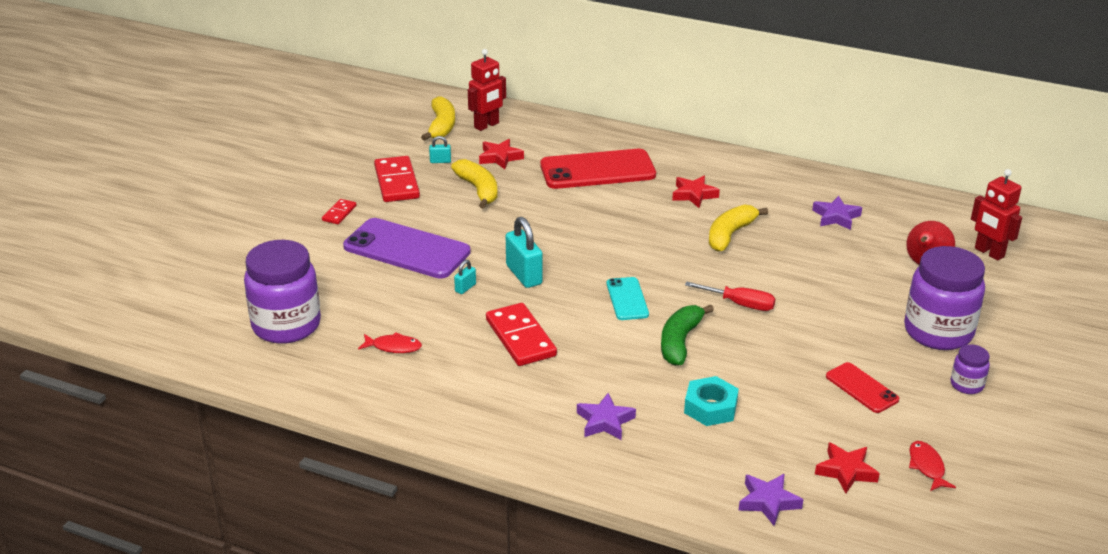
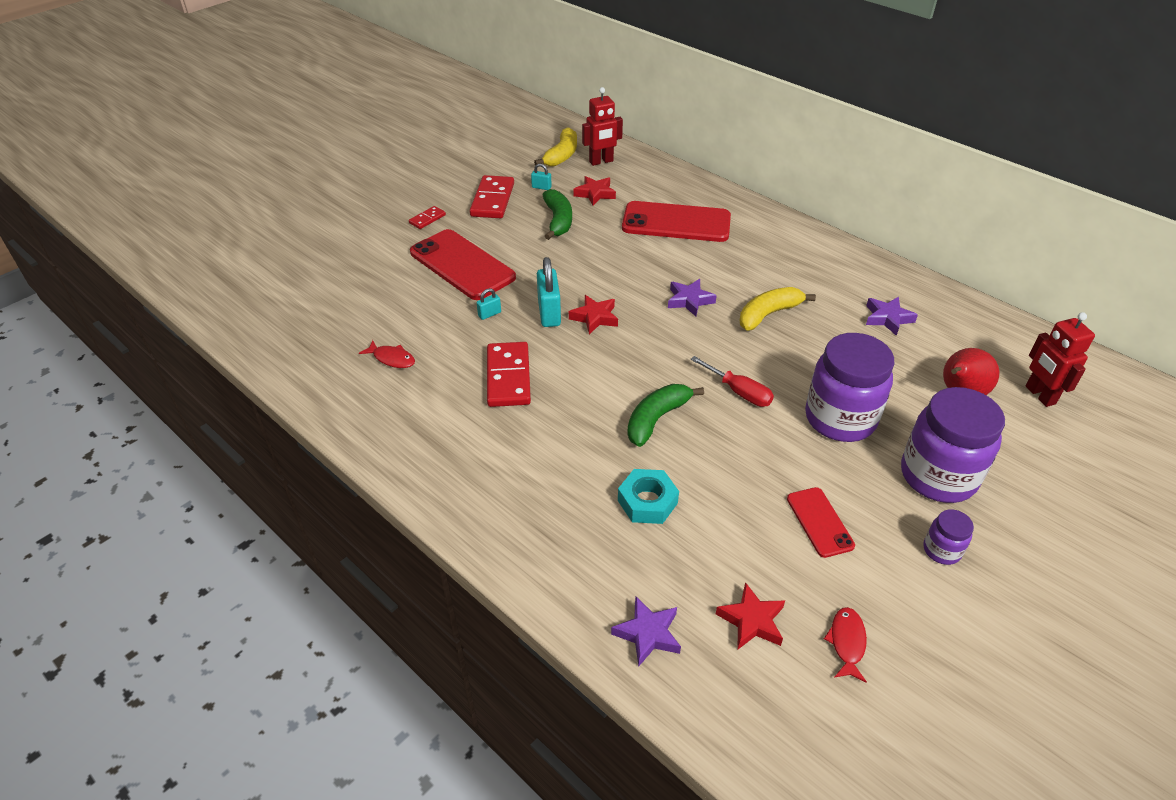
camera: 20 degrees right, 10 degrees up
(286, 325) = (317, 315): purple jar -> purple jar (840, 419)
(406, 249) = (462, 265): purple phone -> red phone
(478, 190) = (558, 221): yellow banana -> green banana
(605, 421) = (535, 489): purple star -> purple star (689, 300)
(627, 299) = (630, 360): turquoise phone -> none
(694, 195) = (754, 265): red star -> red star (594, 317)

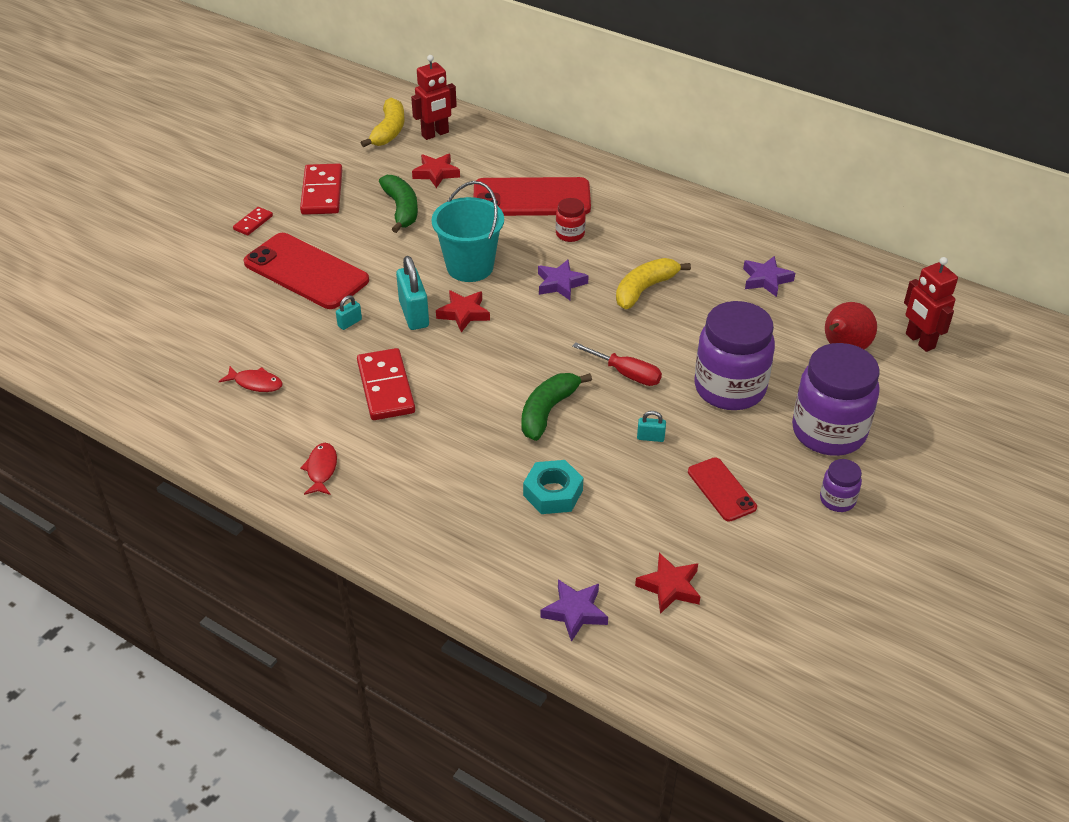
camera: 10 degrees left, 0 degrees up
(541, 187) = (374, 172): turquoise padlock -> turquoise padlock (650, 437)
(609, 276) = (470, 267): none -> turquoise bucket
(706, 257) = (570, 234): none -> red jar
(847, 642) = (759, 593): red fish -> red fish (321, 469)

